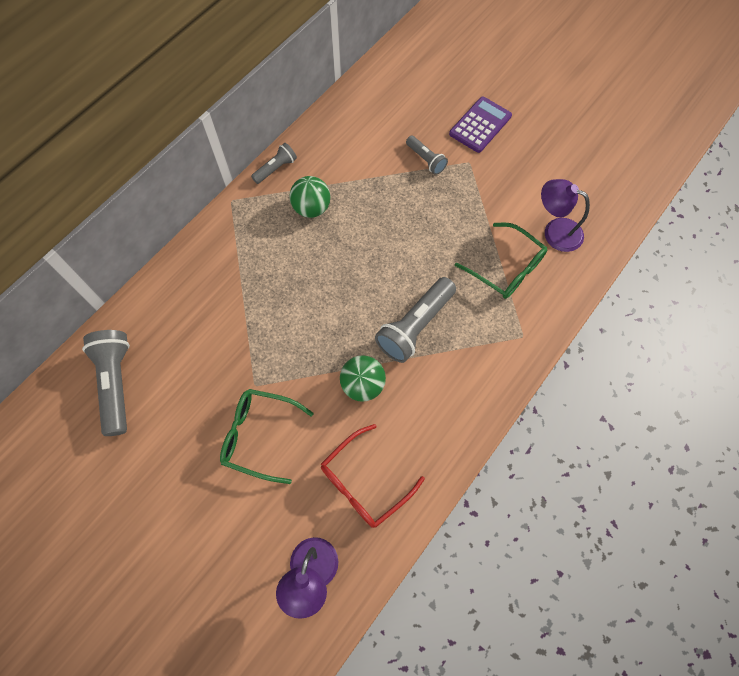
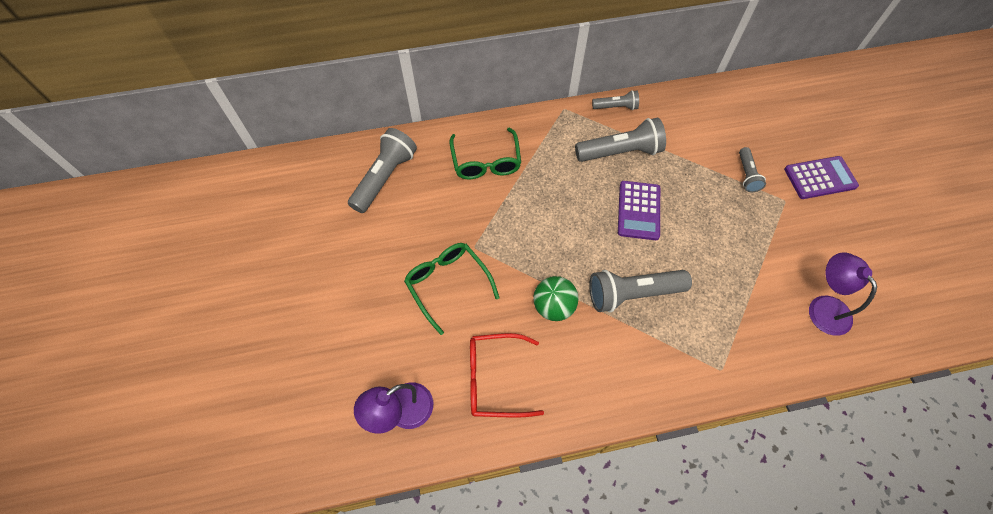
camera: 40 degrees right, 5 degrees down
(311, 208) = (620, 152): green ball -> grey flashlight
(366, 251) = (638, 210): none -> purple calculator
(506, 268) = (751, 305): green glasses -> green glasses (486, 162)

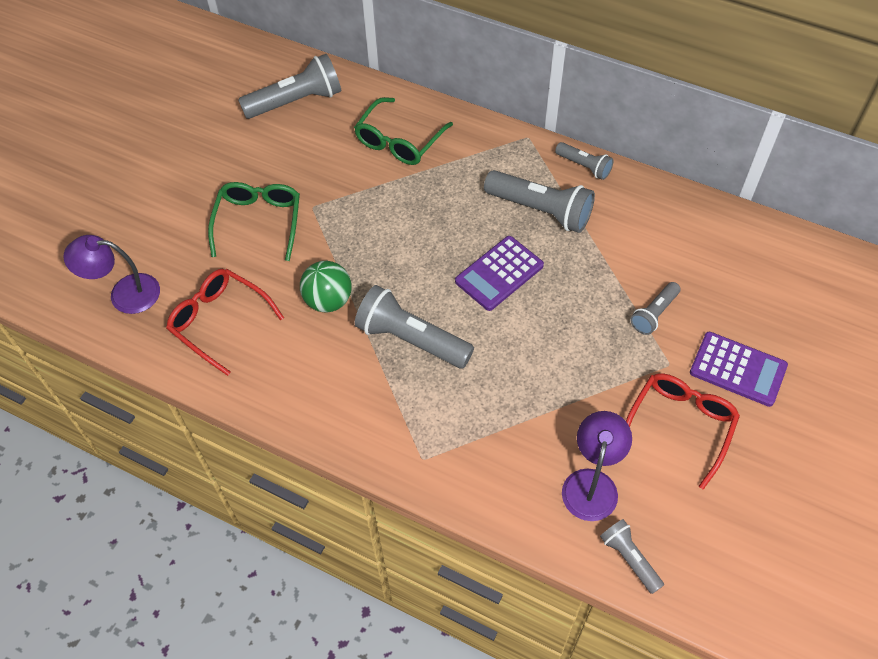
camera: 40 degrees right, 5 degrees down
(828, 234) = (680, 426): none -> red glasses
(888, 338) = (629, 558): none -> grey flashlight

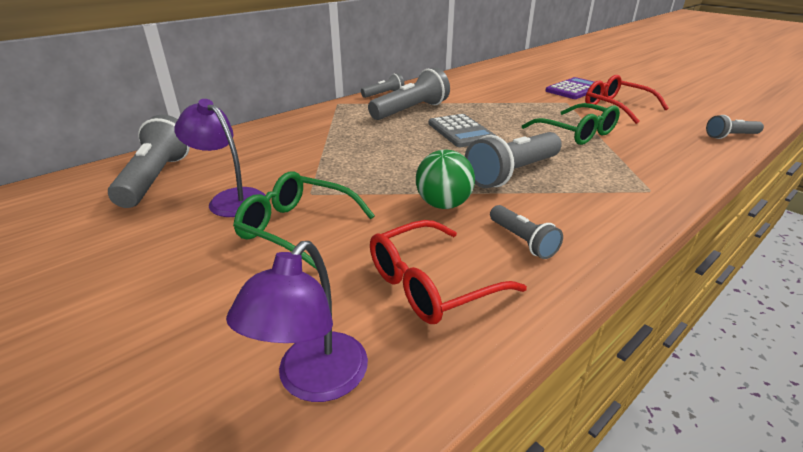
camera: 70 degrees left, 25 degrees down
(399, 141) = (281, 142): green glasses -> green glasses (576, 133)
(499, 273) = (461, 131): purple calculator -> grey calculator
(592, 483) = (667, 136): purple lamp -> purple lamp (230, 199)
(654, 314) = (524, 99): grey flashlight -> grey flashlight (522, 241)

